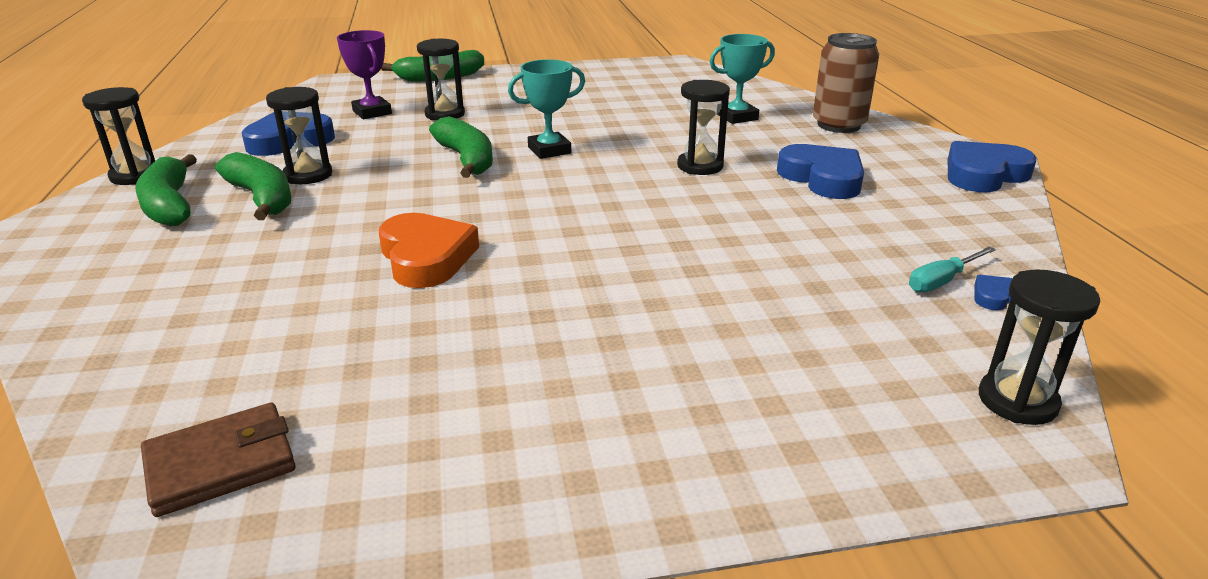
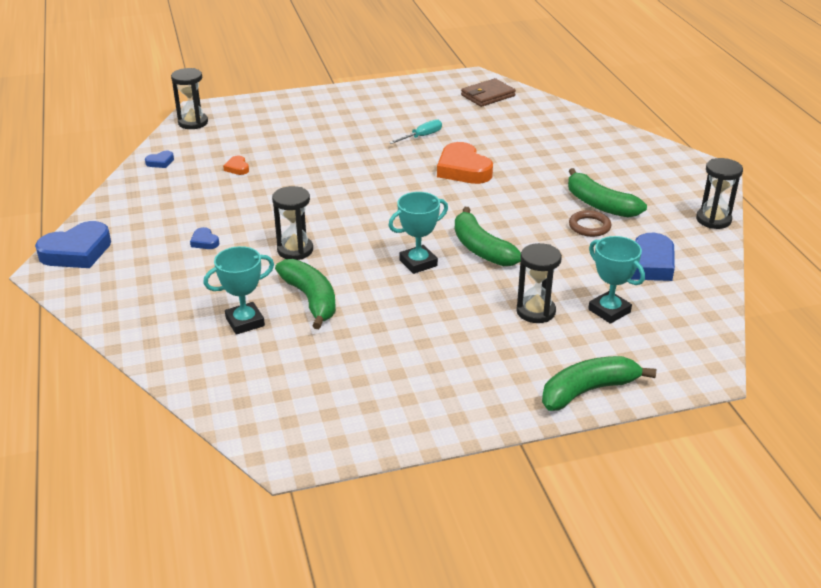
camera: 175 degrees right, 5 degrees up
(170, 205) = (653, 196): green banana -> green banana (311, 299)
(308, 175) = (589, 226): black hourglass -> brown ring
(372, 112) = (609, 311): purple trophy -> turquoise trophy
(823, 178) = (204, 241): blue heart -> blue heart, size x0.45
(836, 278) = (237, 168): none -> orange heart
(838, 125) = (150, 313): brown can -> none
(942, 281) = (181, 168): turquoise screwdriver -> turquoise screwdriver (421, 136)

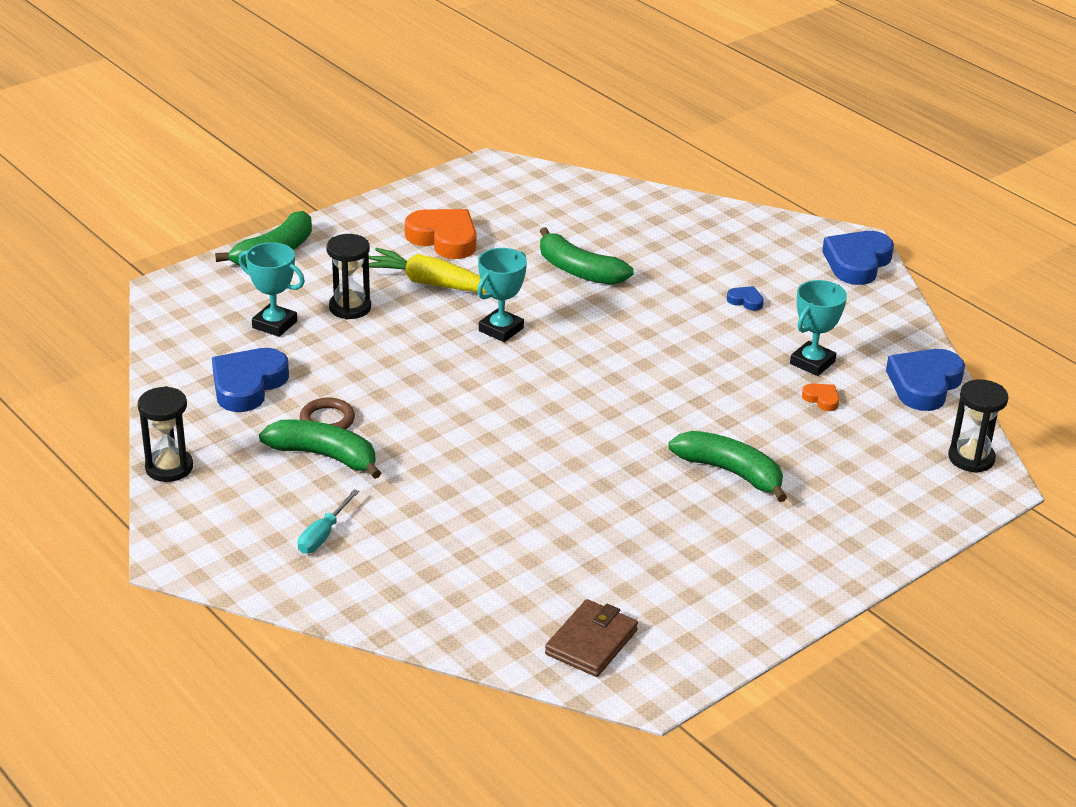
camera: 155 degrees right, 0 degrees up
(160, 162) = (924, 384): blue heart -> blue heart, size x2.20
(245, 322) = (620, 239): turquoise trophy -> turquoise trophy (812, 363)
(295, 250) = (642, 313): black hourglass -> none
(421, 136) = (632, 516): turquoise screwdriver -> turquoise screwdriver (323, 535)
(450, 318) = (431, 283): none -> yellow carrot
(463, 169) = (533, 470): orange heart -> orange heart (444, 238)
(481, 249) = (442, 361): green banana -> green banana (731, 472)

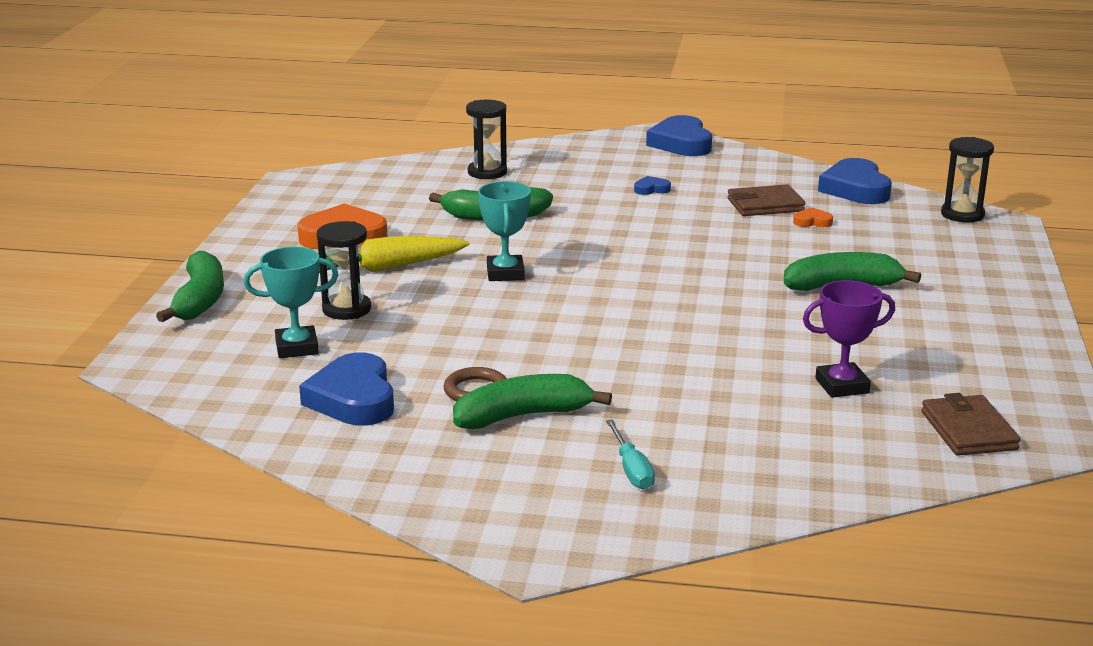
camera: 40 degrees left, 10 degrees down
(169, 467) = (393, 492): black hourglass -> black hourglass (487, 172)
(569, 555) = (842, 386): none -> purple trophy
(812, 363) = (765, 205): turquoise trophy -> brown wallet

